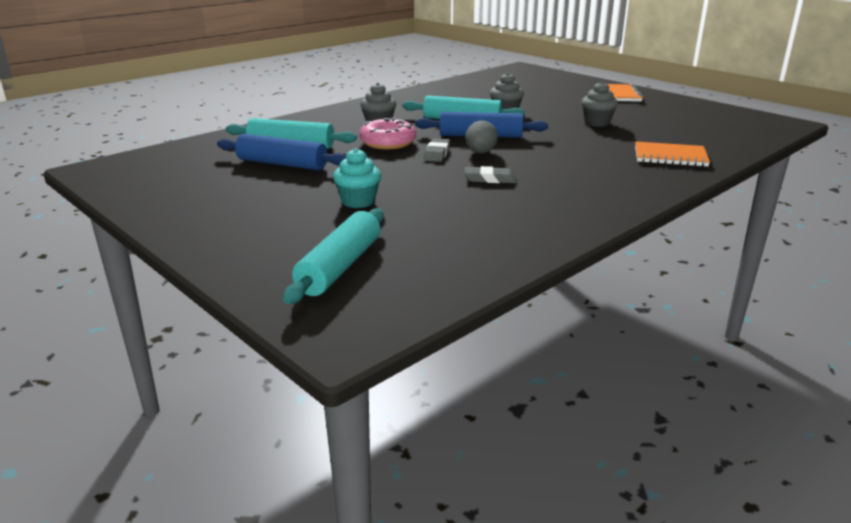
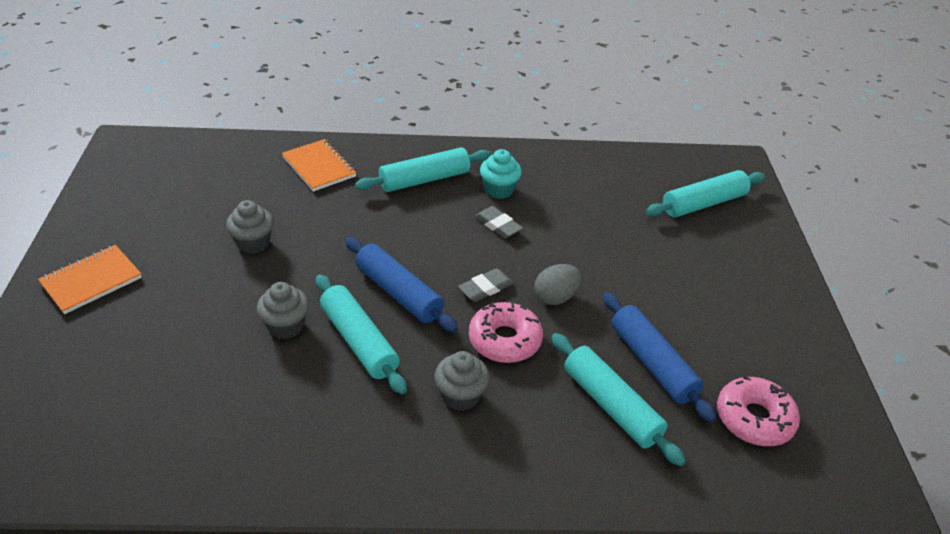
camera: 140 degrees left, 15 degrees up
(191, 167) = (754, 419): none -> pink donut
(358, 201) = (633, 259): turquoise cupcake -> turquoise cupcake (499, 190)
(480, 153) = (447, 264): grey egg -> grey egg (555, 297)
(595, 179) = (424, 180): none -> turquoise rolling pin

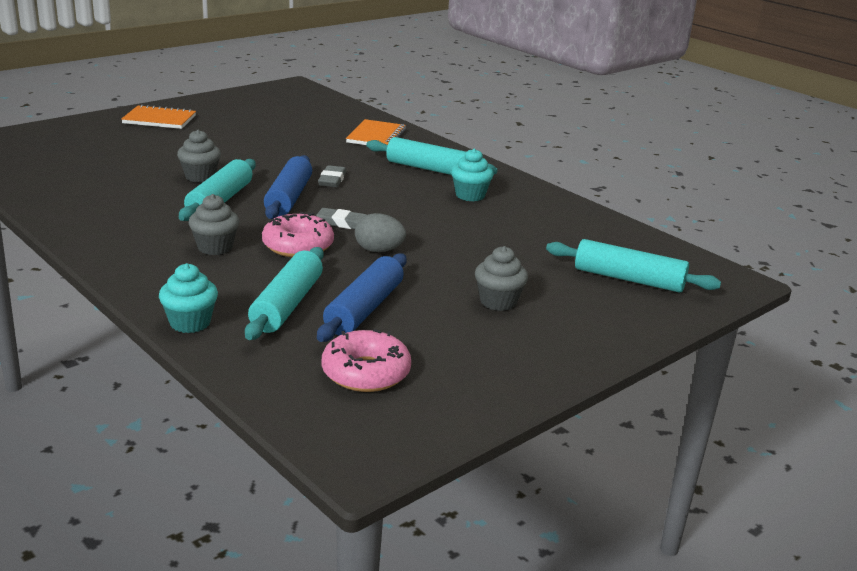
camera: 50 degrees right, 15 degrees down
(253, 243) = (263, 144): grey cupcake -> grey cupcake (498, 302)
(498, 225) = (426, 207): grey eraser -> grey eraser (332, 180)
(599, 487) = (190, 323): none -> turquoise cupcake

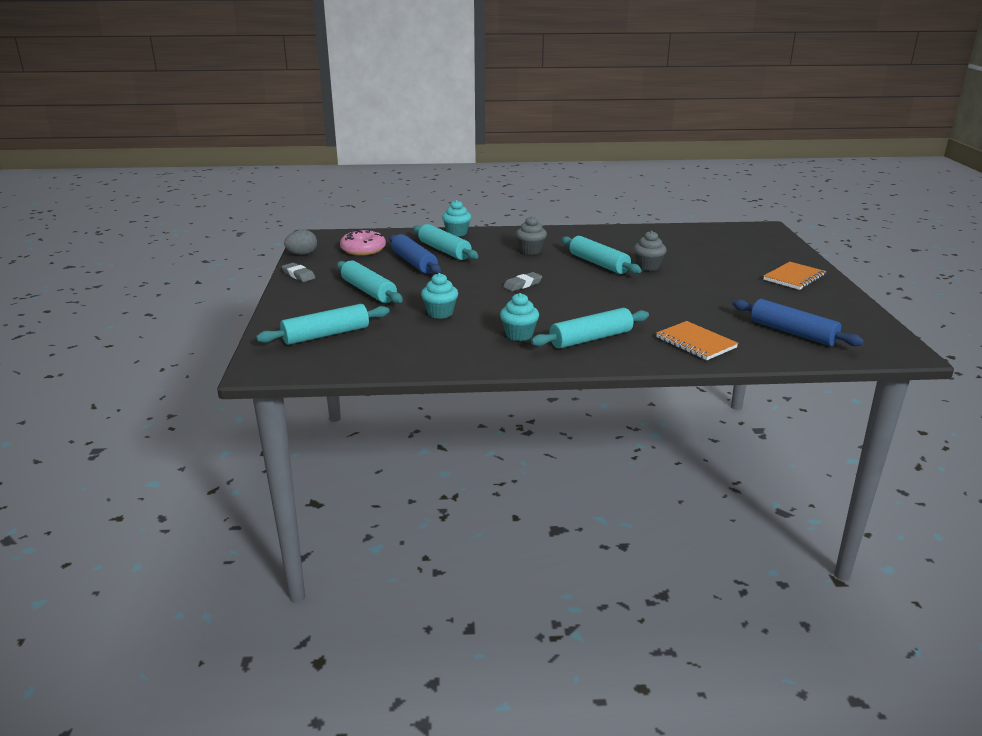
camera: 130 degrees right, 0 degrees up
(289, 198) = (583, 281): blue rolling pin -> blue rolling pin (792, 333)
(298, 246) = (507, 267): pink donut -> none
(332, 180) = (602, 300): grey eraser -> grey eraser (298, 275)
(379, 250) = (472, 283): grey egg -> grey egg (302, 254)
(485, 241) = (440, 313): none -> turquoise cupcake
(498, 302) = (368, 291): grey cupcake -> turquoise rolling pin

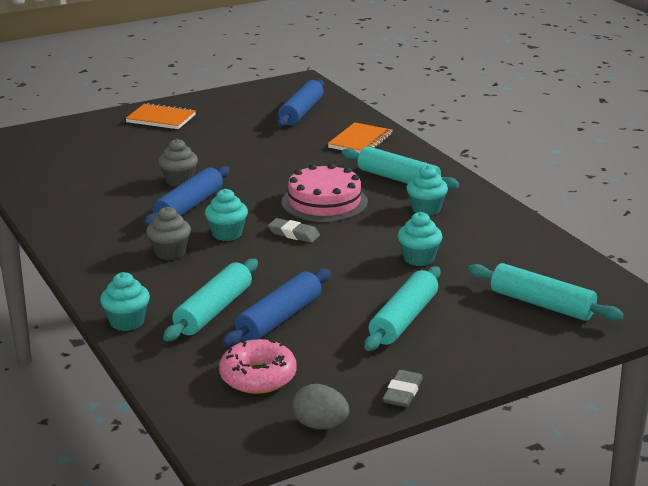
camera: 115 degrees left, 0 degrees up
(542, 267) = (227, 234): none -> turquoise cupcake
(568, 303) = (324, 202): none -> pink cake
(598, 264) = (189, 206): turquoise rolling pin -> blue rolling pin

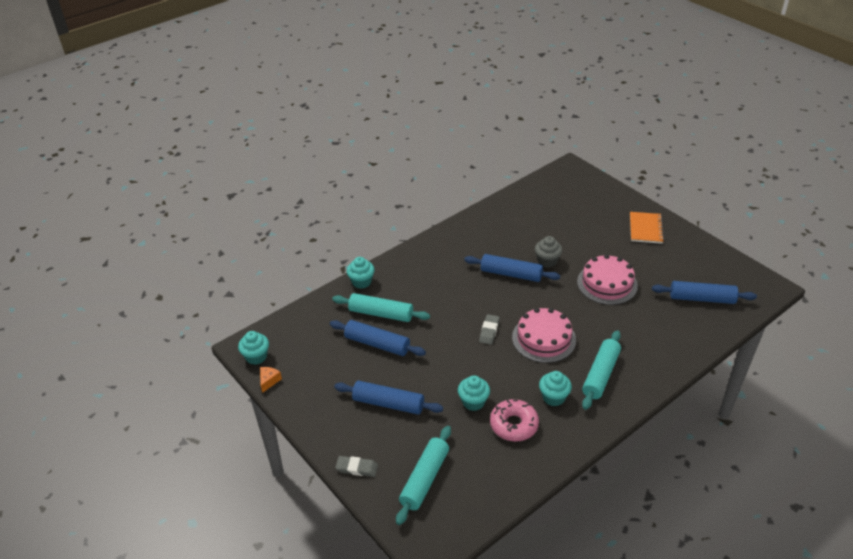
camera: 80 degrees right, 15 degrees up
(170, 253) = (445, 280): grey cupcake -> none
(227, 234) = (478, 299): turquoise cupcake -> turquoise cupcake (256, 357)
(246, 153) = (607, 283): none -> pink cake
(258, 376) = (313, 346): pink donut -> pink donut (514, 425)
(320, 425) = (269, 381): grey egg -> orange cheese
(360, 141) = (662, 342): orange notebook -> none
(403, 392) = (304, 413): grey eraser -> grey eraser (357, 468)
(404, 319) = (388, 403): turquoise rolling pin -> blue rolling pin

